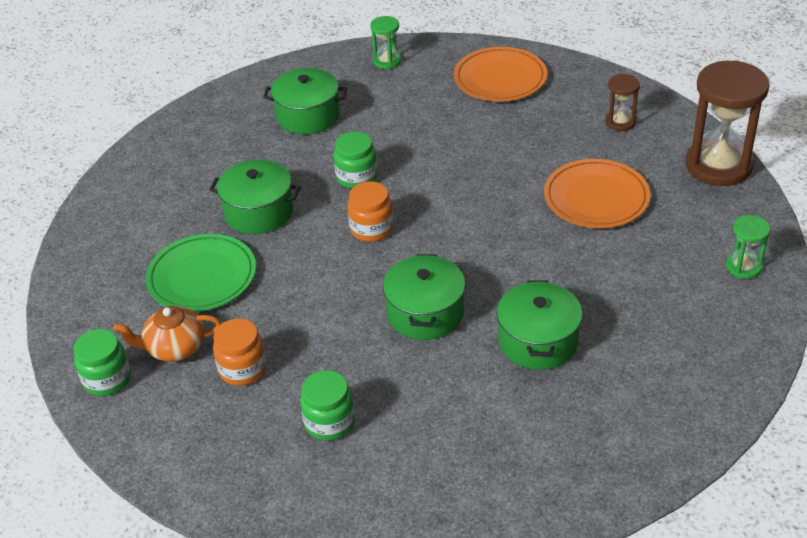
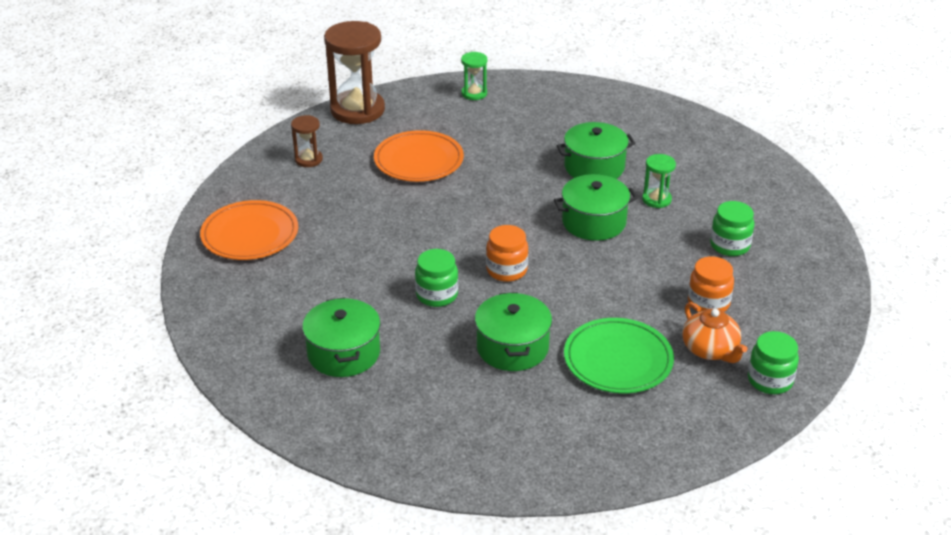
camera: 110 degrees left, 5 degrees down
(387, 61) = (227, 317): green hourglass -> green hourglass (656, 199)

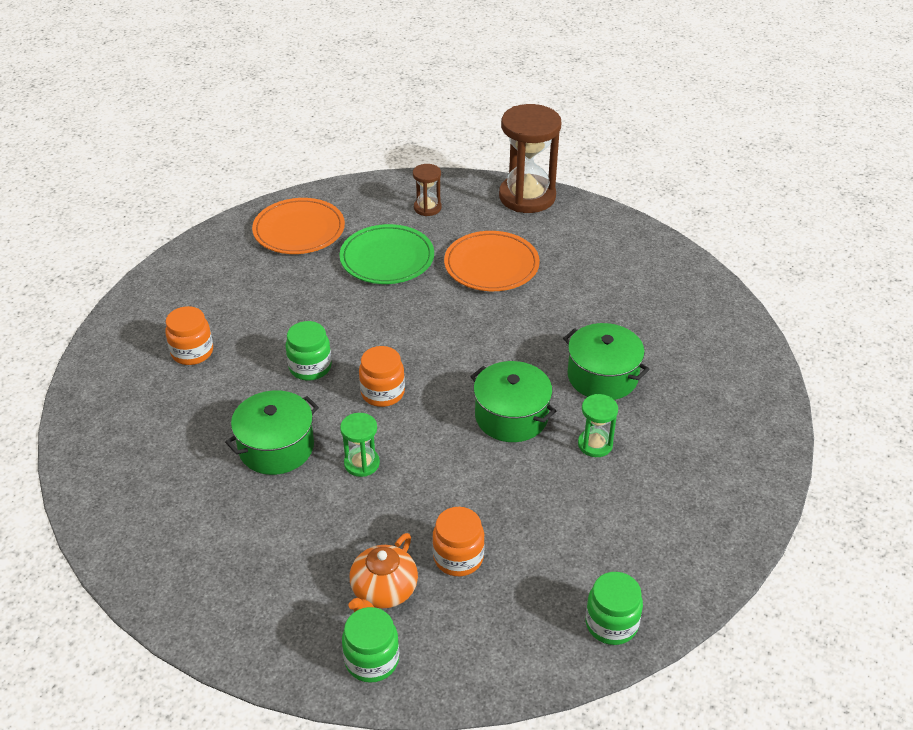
camera: 55 degrees right, 5 degrees up
(344, 353) = (192, 352): green pot -> orange jar
(474, 93) = (633, 246): green hourglass -> green hourglass (361, 463)
(618, 360) = (314, 527): green plate -> green plate (387, 258)
(729, 245) = (572, 534): green jar -> green jar (611, 624)

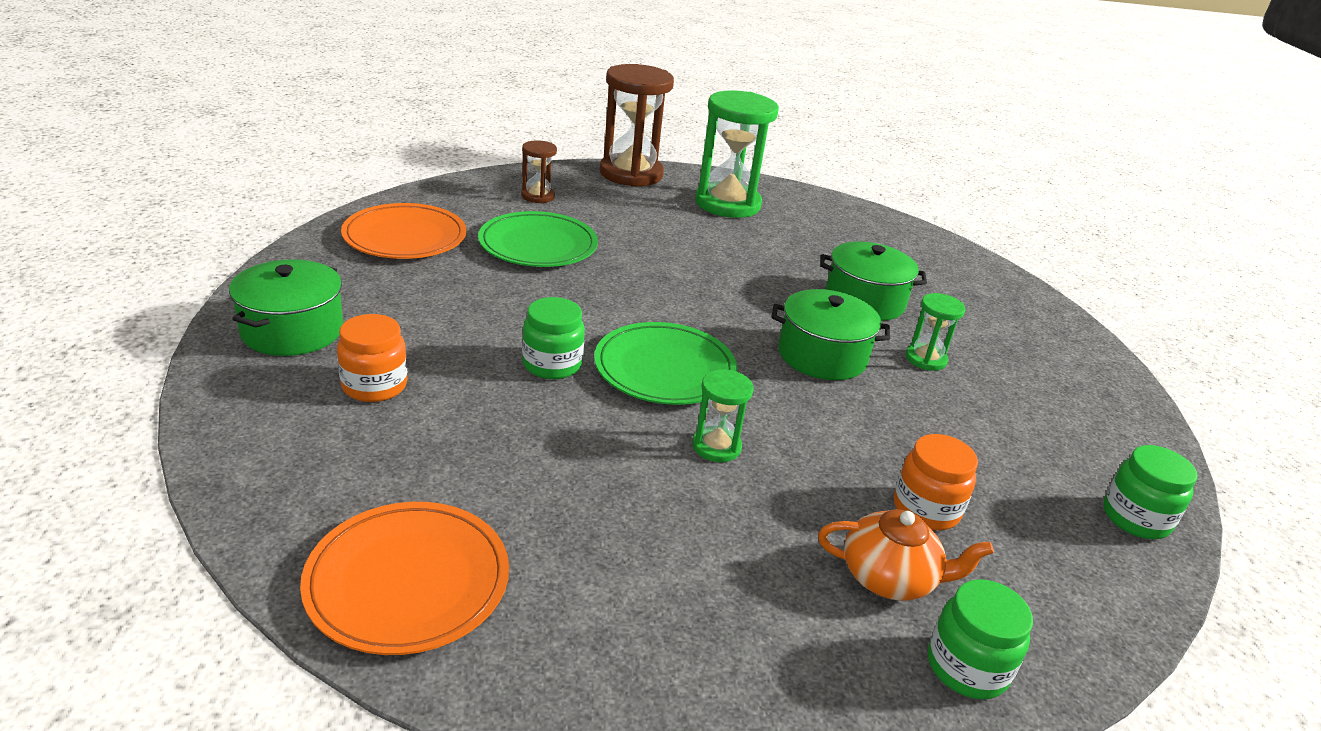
camera: 35 degrees left, 10 degrees down
(276, 447) = (594, 461): green pot -> green pot (292, 330)
(382, 393) = (665, 369): orange jar -> green plate
(383, 591) = (890, 578): orange teapot -> orange teapot turned 75 degrees counterclockwise
(491, 265) = (656, 232): orange plate -> orange plate (408, 581)
(583, 247) = (727, 204): none -> green hourglass

